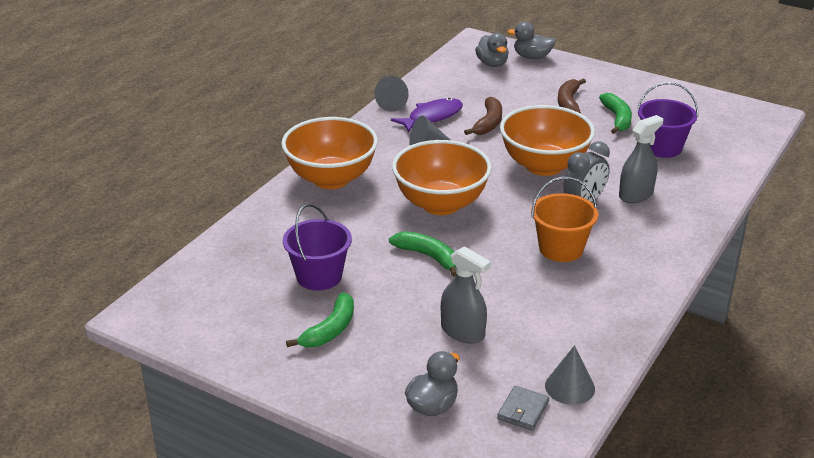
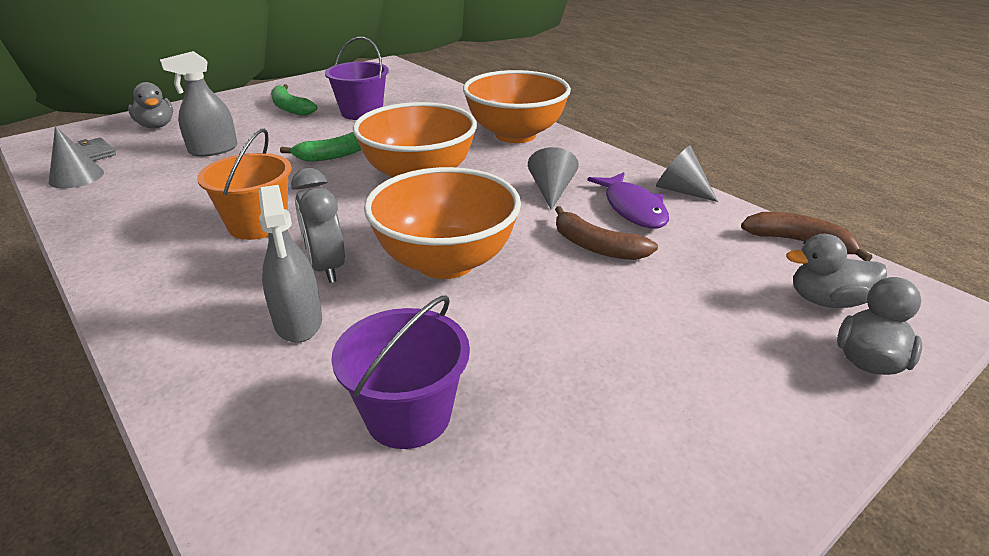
camera: 110 degrees right, 0 degrees up
(568, 103) = (641, 347): brown banana -> brown banana (799, 242)
(617, 119) = (553, 393): green banana -> none

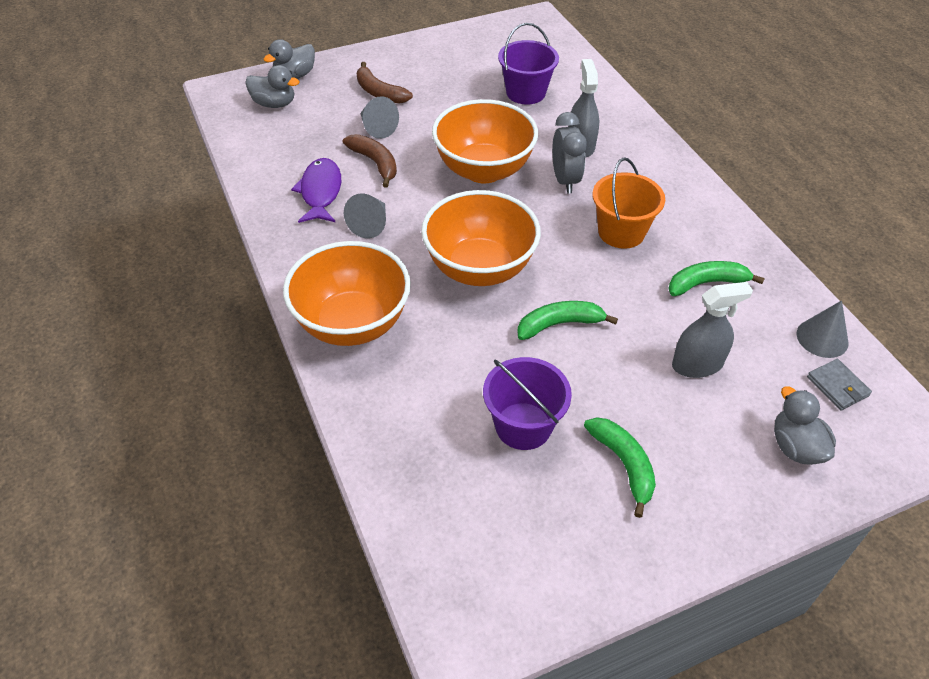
camera: 165 degrees left, 15 degrees up
(173, 197) = (706, 283): none -> green banana
(680, 190) = (264, 204): grey cone -> grey cone (376, 128)
(799, 242) = (236, 141): brown banana -> brown banana (379, 92)

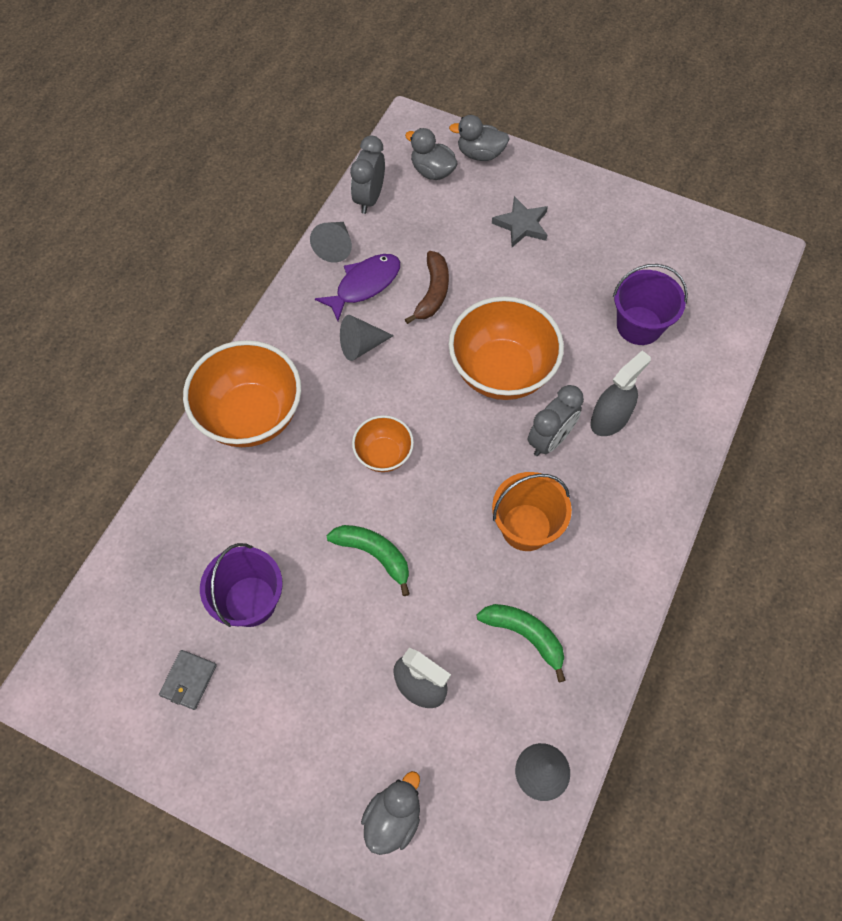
camera: 50 degrees right, 15 degrees up
(250, 145) = (369, 198): none -> grey clock
(274, 104) = (432, 171): grey duck -> grey duck turned 150 degrees clockwise
(376, 128) = (475, 259): grey cone -> grey cone (335, 247)
(379, 92) = (522, 225): brown banana -> grey star
(479, 268) = (383, 454): orange bowl -> orange bowl, size x0.53
(624, 464) = (270, 696): green banana -> none
(837, 386) = (493, 816): grey wallet -> grey wallet (189, 680)

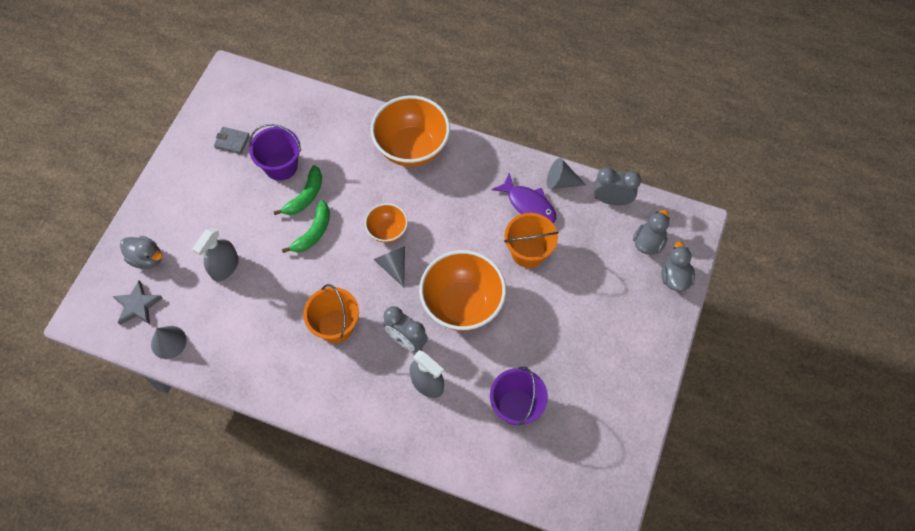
camera: 85 degrees right, 0 degrees up
(361, 345) = (475, 208): grey cone -> grey cone (393, 266)
(433, 292) = (528, 252): brown banana -> orange bucket
(522, 225) = (604, 313): grey star -> grey star (138, 305)
(525, 635) = (257, 328): green banana -> green banana (305, 196)

